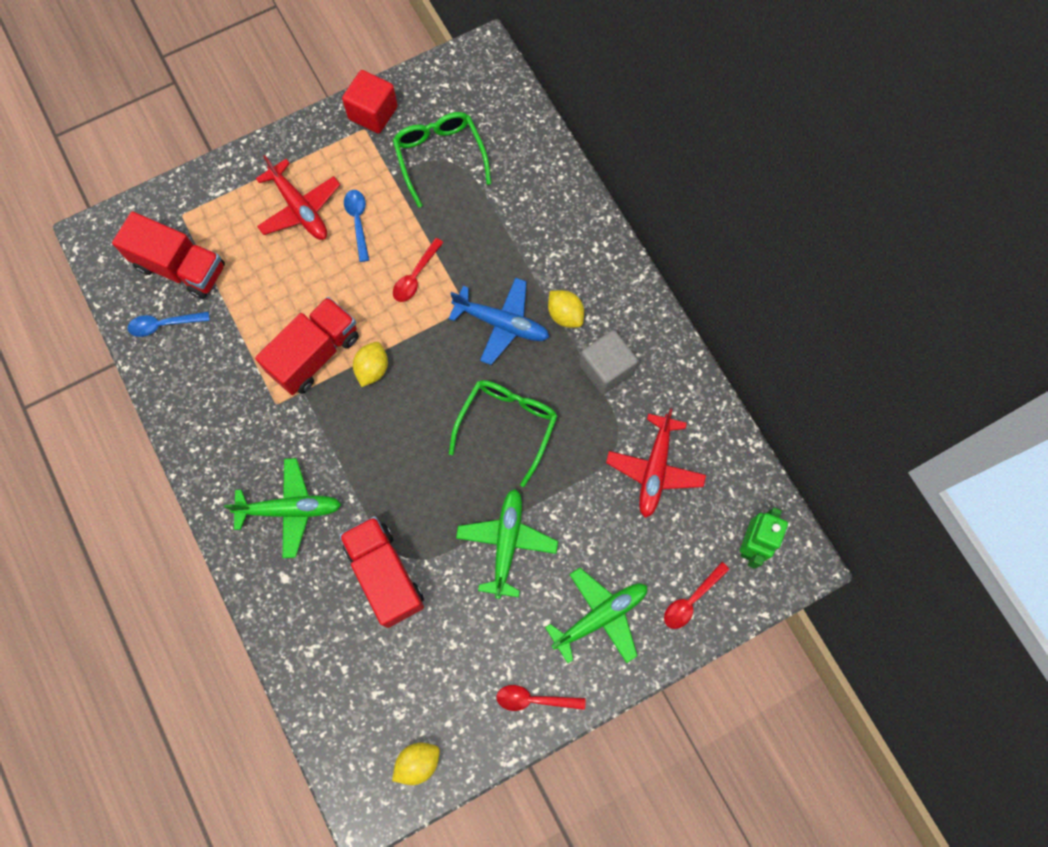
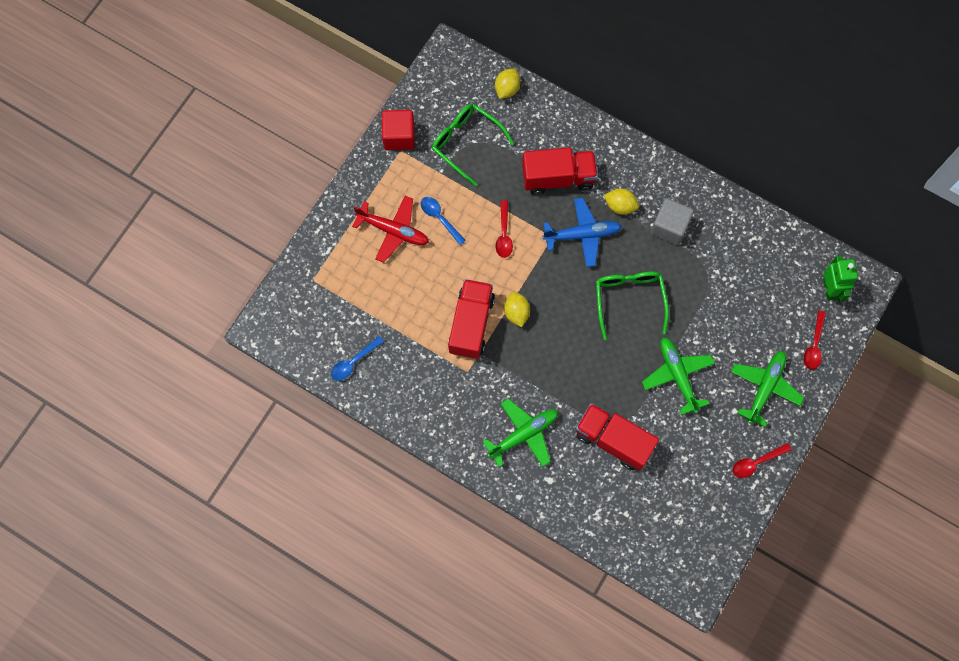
camera: 30 degrees left, 0 degrees up
(181, 267) = (338, 316): red truck -> red truck (558, 177)
(418, 762) = (710, 542): yellow lemon -> yellow lemon (507, 89)
(655, 469) = (741, 275): red plane -> none

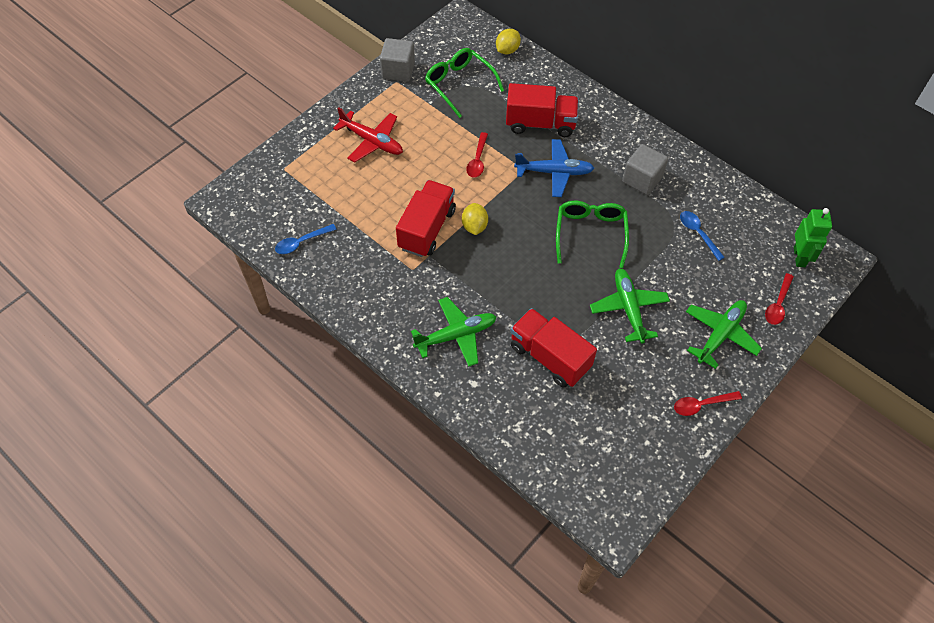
camera: 10 degrees right, 15 degrees down
(399, 136) = (398, 70): red cube -> grey cube
(440, 218) = (419, 138): blue spoon -> blue spoon (698, 234)
(620, 206) = (596, 155): yellow lemon -> none

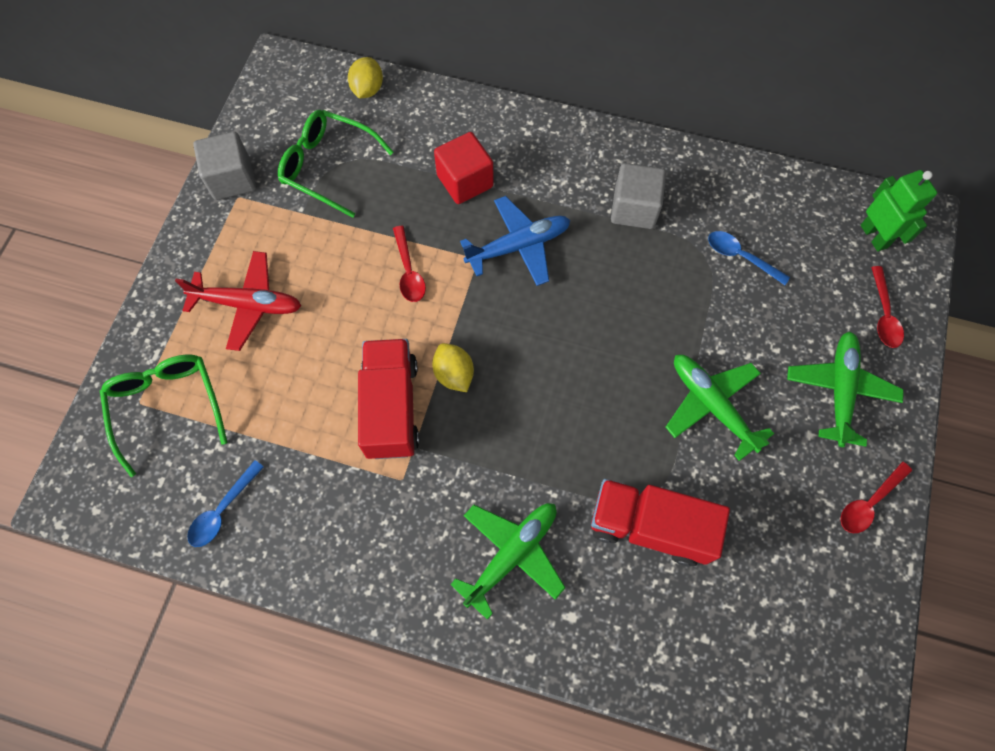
camera: 25 degrees left, 10 degrees up
(540, 123) = (465, 181): red truck -> red cube
(590, 233) = (609, 316): green glasses -> green glasses (167, 406)

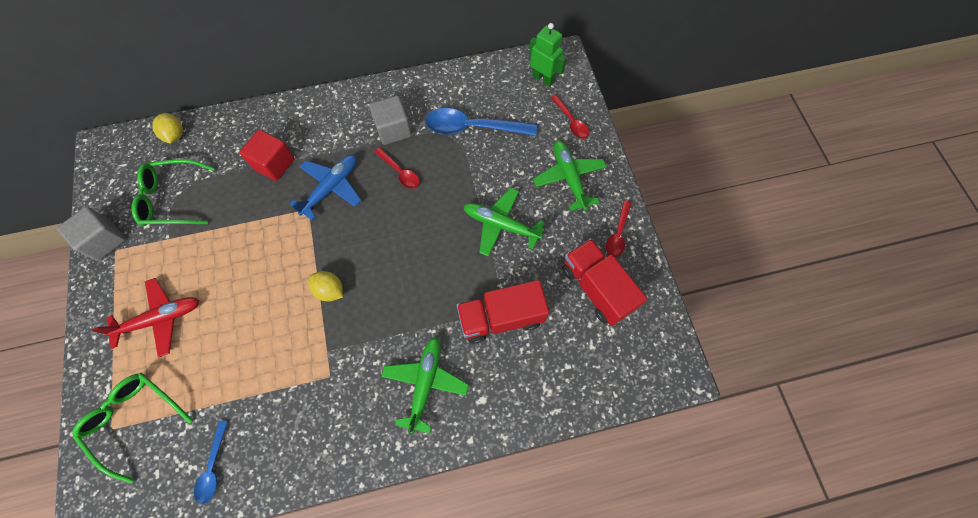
camera: 30 degrees left, 0 degrees up
(391, 408) = (298, 334): red truck -> red truck (596, 288)
(408, 271) = (265, 240): red spoon -> red spoon (400, 172)
(741, 257) = (473, 128): blue spoon -> blue spoon, size x1.84

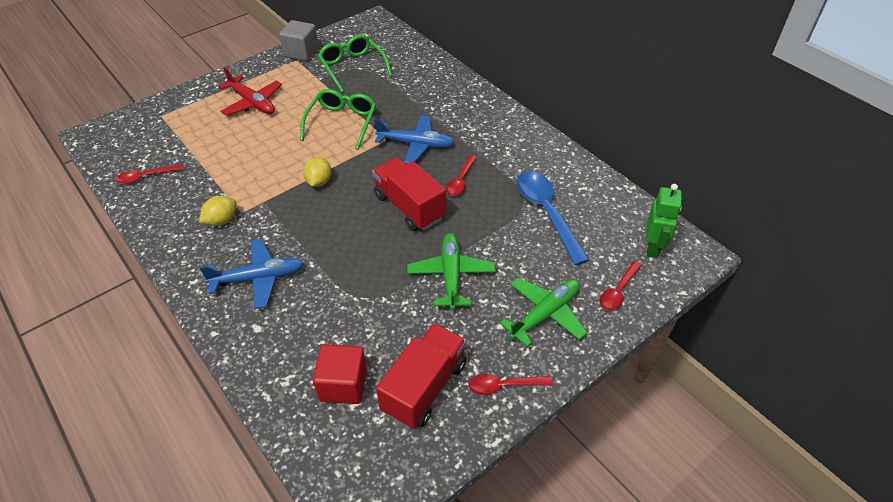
camera: 65 degrees right, 20 degrees down
(134, 420) = (171, 123): green glasses -> green glasses (342, 122)
(175, 135) = (407, 46): yellow lemon -> yellow lemon (221, 221)
(213, 467) = (146, 177): blue spoon -> red spoon
(274, 164) = (417, 104): red cube -> red cube (343, 385)
(393, 129) = (502, 159): grey cube -> none
(425, 383) = (258, 278): green plane -> blue plane
(501, 318) = (348, 312): red truck -> red truck (409, 207)

